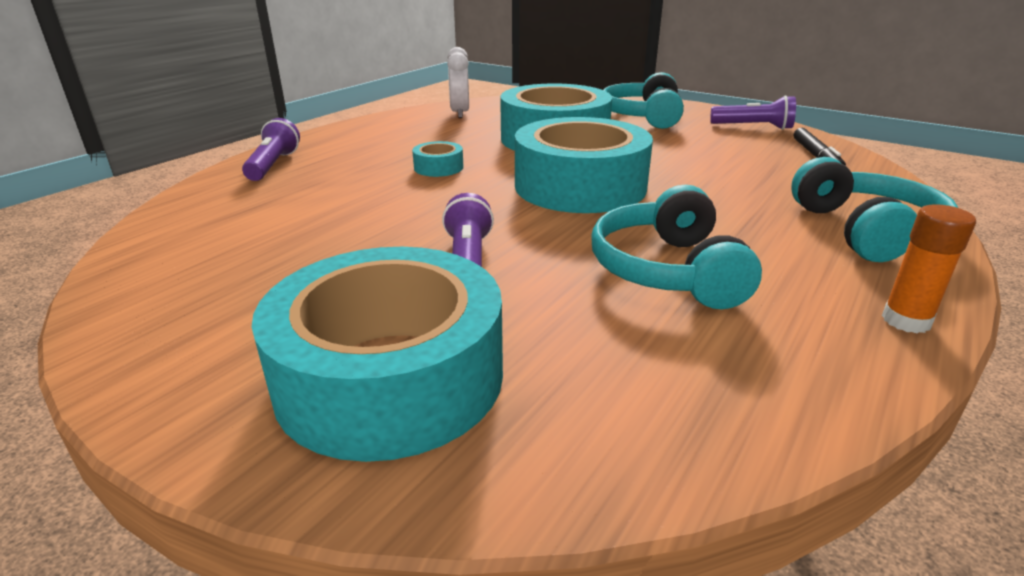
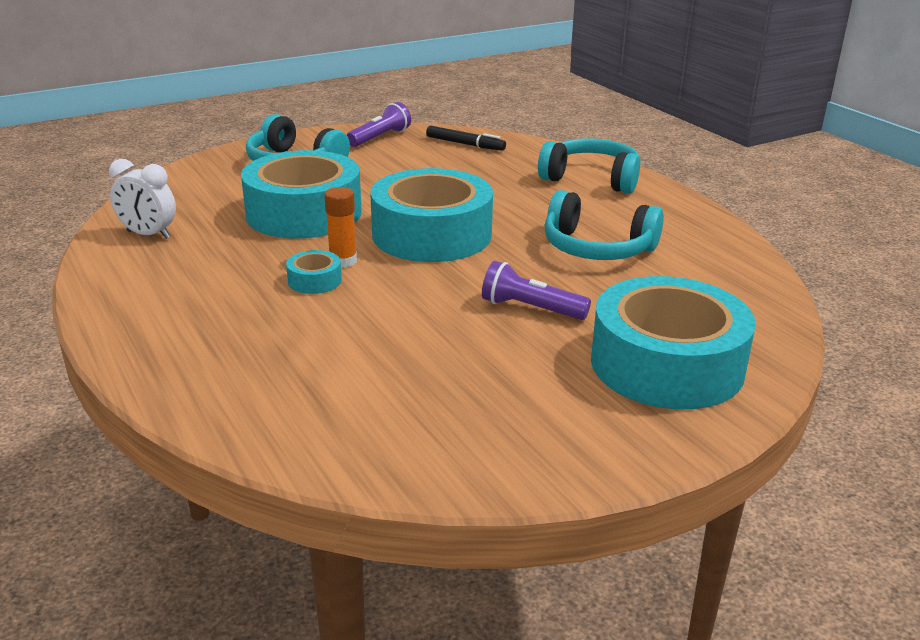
camera: 65 degrees left, 0 degrees up
(273, 165) = (187, 369): purple flashlight -> none
(906, 321) = (692, 211): orange glue stick -> orange glue stick (343, 261)

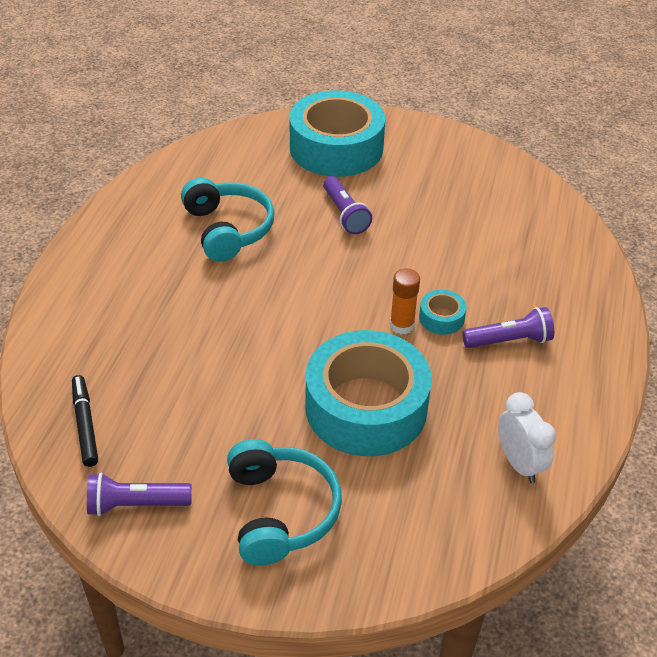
camera: 135 degrees left, 15 degrees up
(230, 294) = (509, 341): none -> purple flashlight
(432, 234) = (307, 312): turquoise tape -> none
(591, 179) = (92, 295): turquoise headphones -> none

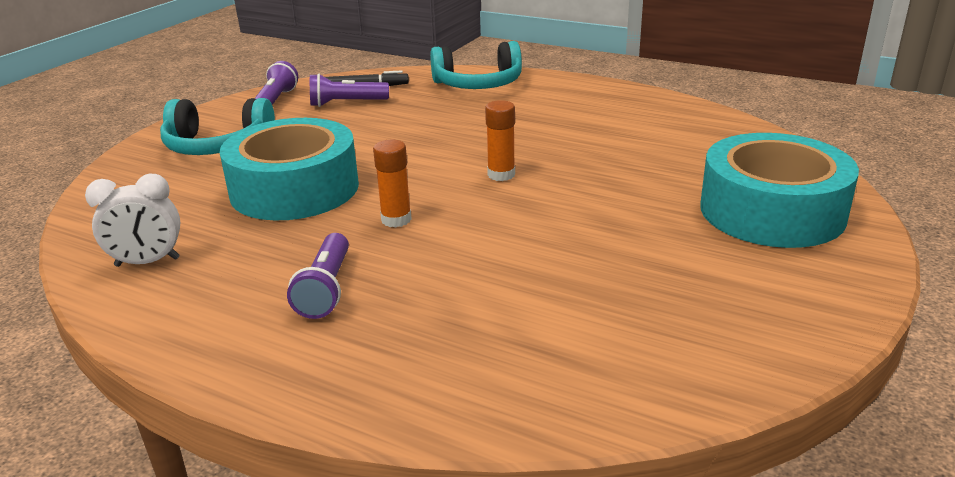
camera: 105 degrees right, 15 degrees down
(228, 229) = (594, 140): turquoise headphones -> turquoise headphones (478, 84)
(308, 277) = (501, 175): none -> orange glue stick
(345, 214) = (615, 204): purple flashlight -> purple flashlight (346, 103)
(441, 318) = (394, 246): turquoise tape -> none

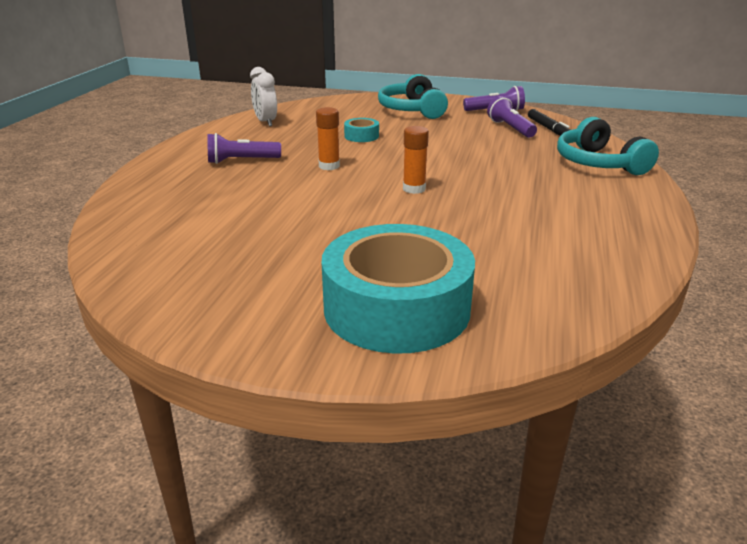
camera: 75 degrees right, 0 degrees up
(294, 189) = (361, 136): turquoise tape -> turquoise tape, size x0.41

